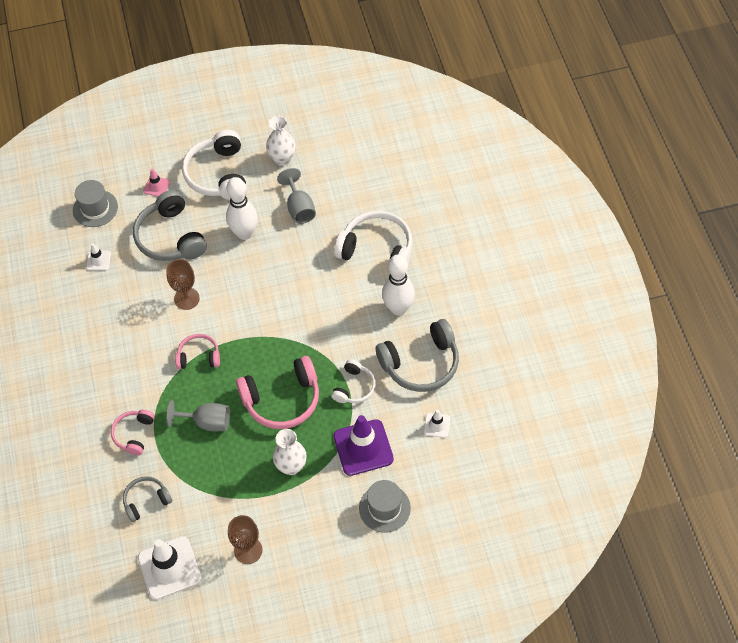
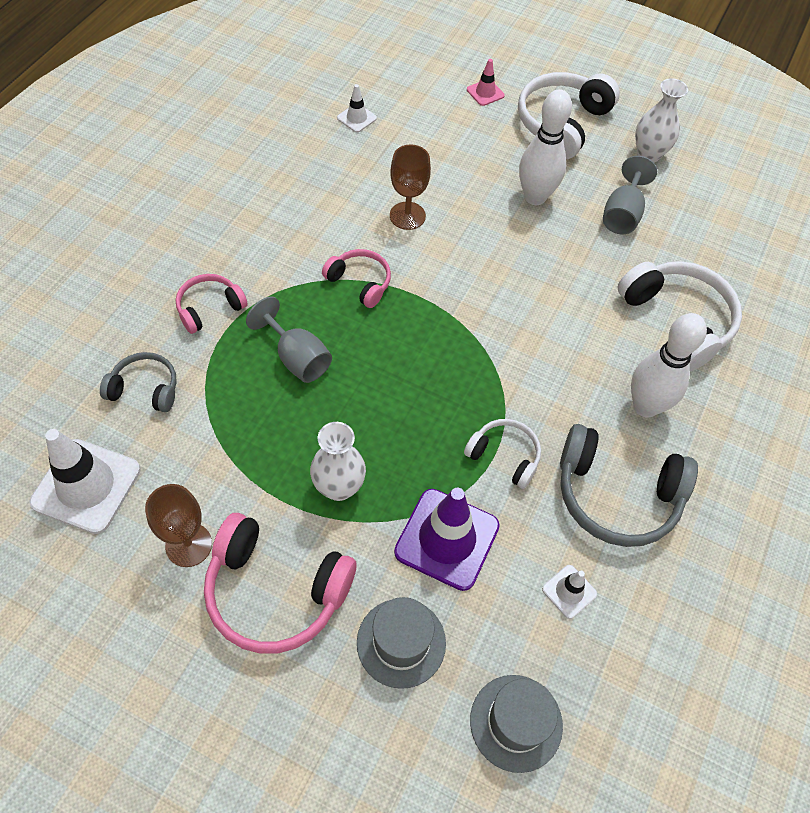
camera: 35 degrees right, 0 degrees up
(95, 208) = (403, 71): grey hat -> grey hat (516, 722)
(170, 237) = (451, 147): grey headphones -> none
(282, 400) = (404, 401): pink headphones -> pink headphones (275, 592)
(354, 387) = (504, 456): white headphones -> white headphones turned 120 degrees counterclockwise

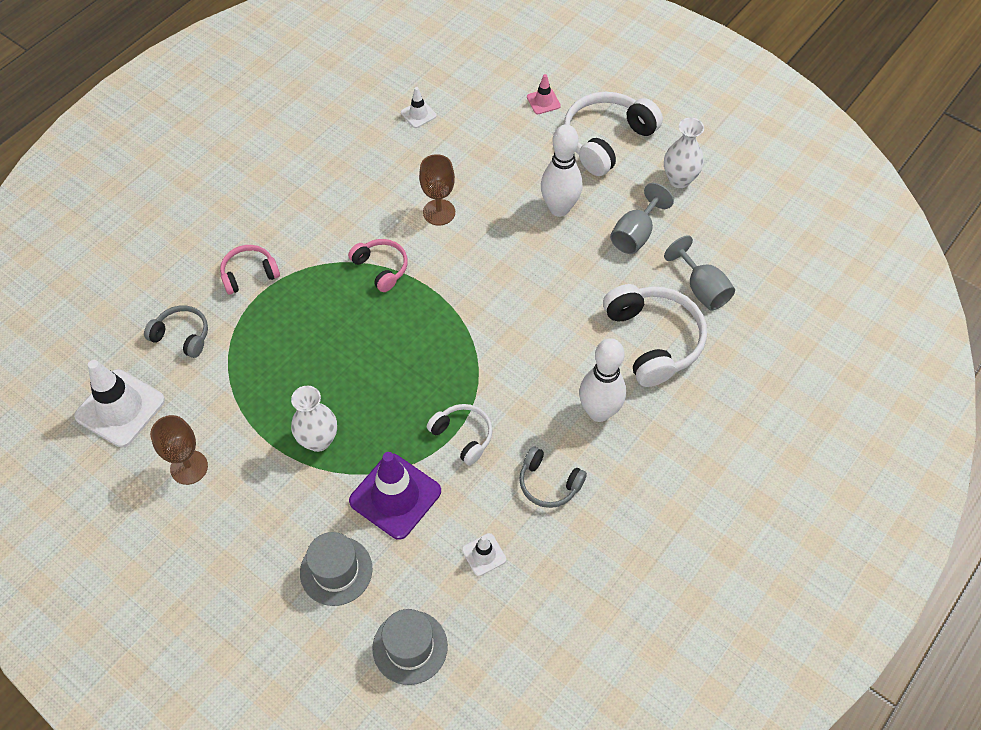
camera: 15 degrees right, 0 degrees up
(275, 592) = (247, 515): pink headphones -> none
(297, 358) = (311, 327): grey goblet -> grey goblet (702, 289)
(616, 495) = (548, 483): grey headphones -> grey headphones, size x0.56

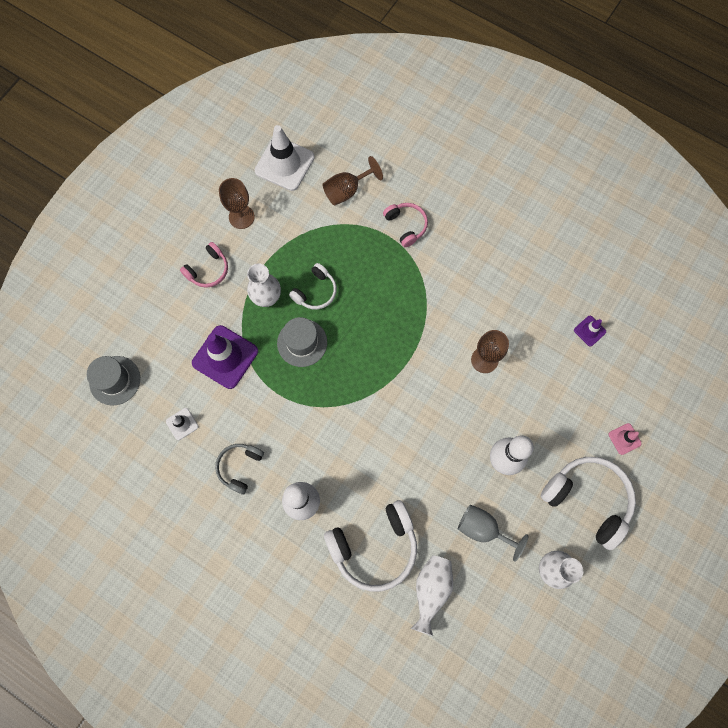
camera: 85 degrees right, 15 degrees up
(182, 335) = (347, 191): grey headphones -> brown goblet
(336, 571) = (168, 325): grey hat -> grey hat (302, 342)
(381, 268) = (423, 321): pink headphones -> pink headphones (208, 270)
(418, 114) = (589, 331): white traffic cone -> purple traffic cone
(463, 436) = (276, 400): white headphones -> white headphones (315, 292)
(702, 289) = (431, 590): grey goblet -> white vase

